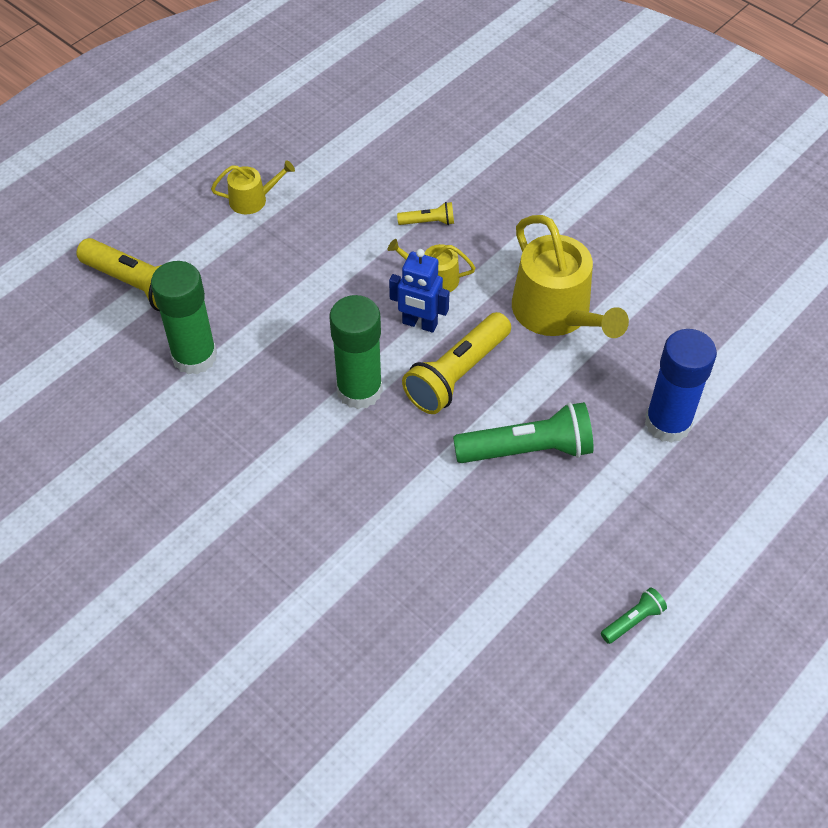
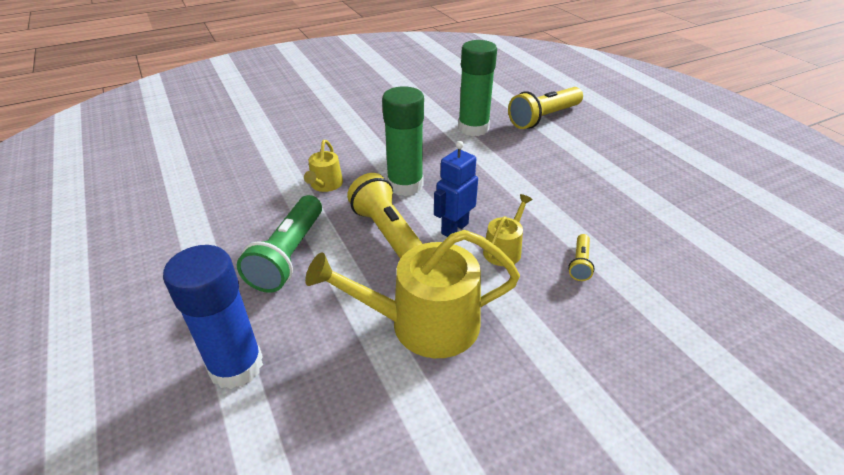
camera: 110 degrees right, 15 degrees down
(253, 199) = (625, 172): yellow watering can -> yellow watering can (325, 185)
(632, 621) = (98, 266): green flashlight -> none

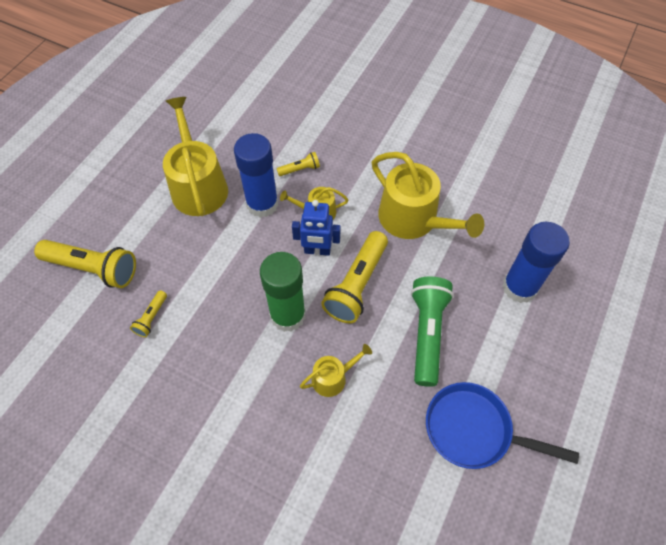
camera: 125 degrees left, 20 degrees up
(183, 235) = (474, 430): none -> blue pan
(289, 255) = (427, 334): green flashlight -> green flashlight turned 60 degrees counterclockwise
(473, 128) = (151, 317): green glue stick -> yellow flashlight
(546, 217) = (262, 204): none -> blue glue stick
(602, 187) = (198, 185): none -> yellow watering can

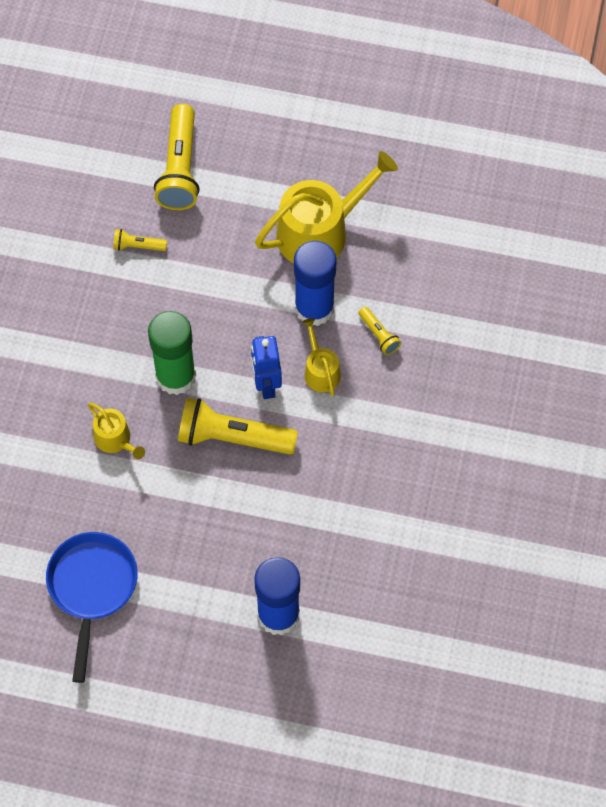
camera: 75 degrees right, 5 degrees up
(413, 220) = (341, 481): yellow watering can -> none
(427, 334) = (191, 523): green flashlight -> none

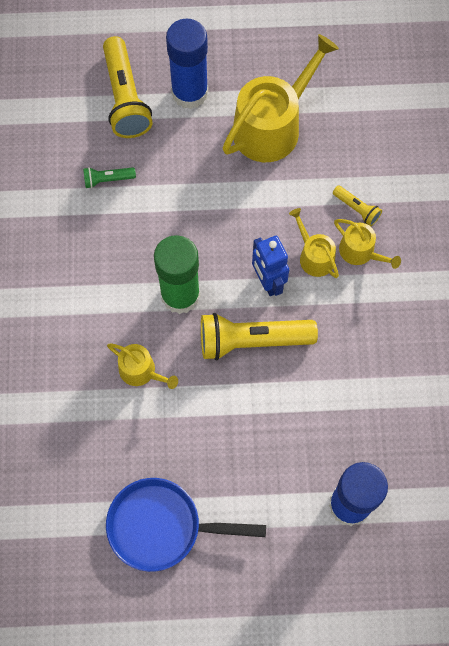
camera: 15 degrees left, 5 degrees up
(92, 588) = (162, 526): blue pan -> blue pan turned 75 degrees counterclockwise
(138, 246) = (108, 180): yellow flashlight -> green flashlight
(314, 308) = (289, 198): blue glue stick -> blue glue stick (190, 93)
(368, 378) = (360, 252): none -> yellow watering can

